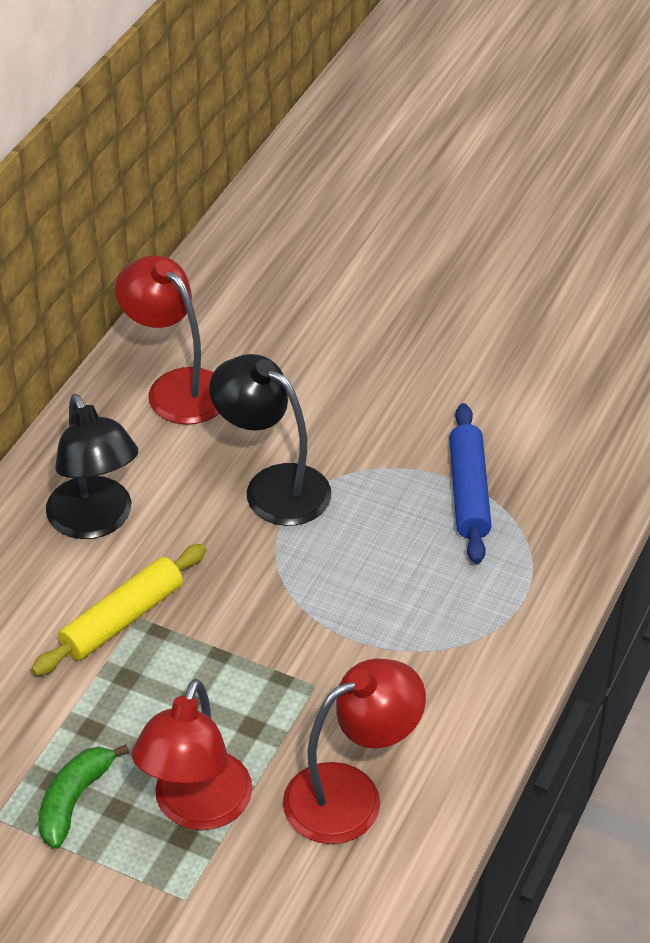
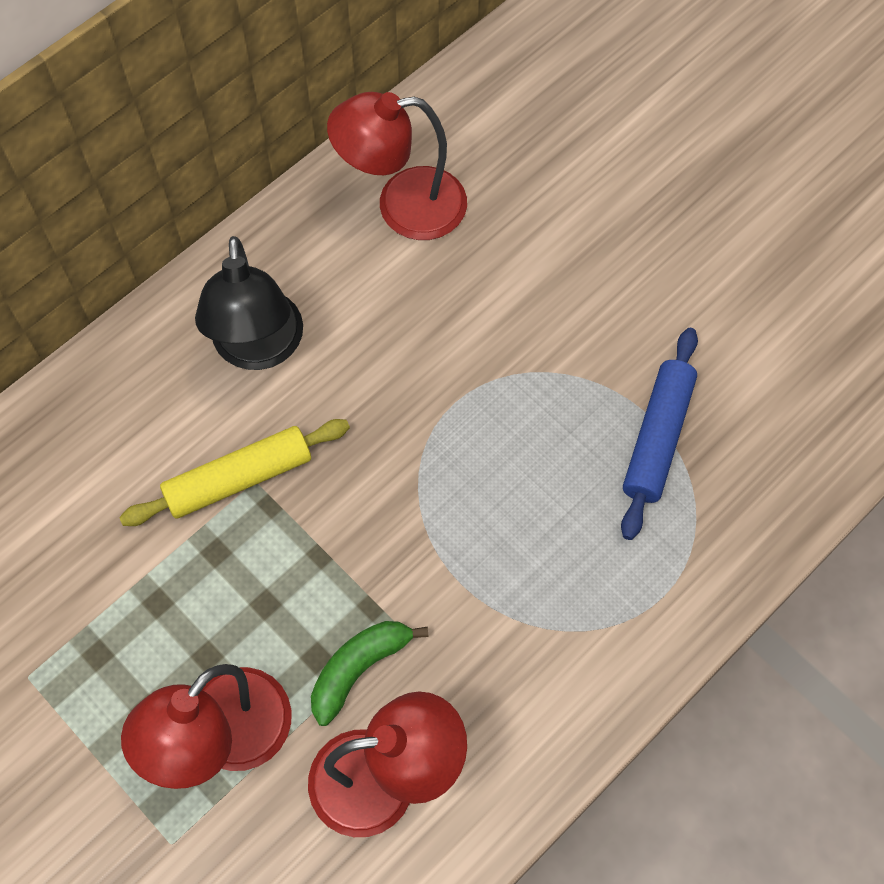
camera: 20 degrees right, 20 degrees up
(74, 800) = (109, 684): green banana -> green banana (359, 668)
(177, 387) = (403, 206): red lamp -> red lamp turned 75 degrees counterclockwise
(273, 486) = (454, 363): black lamp -> none

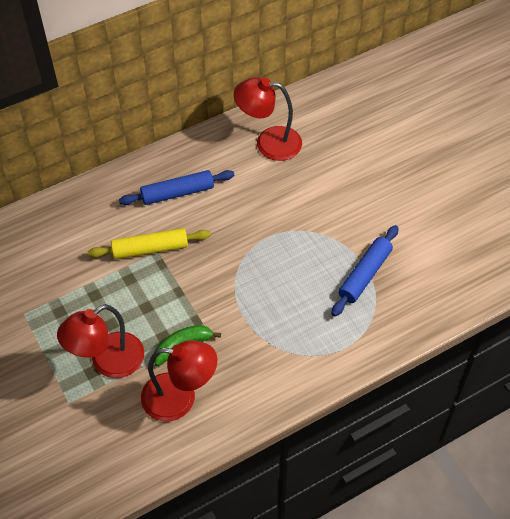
camera: 15 degrees right, 10 degrees down
(258, 349) = (177, 193): black lamp -> blue rolling pin

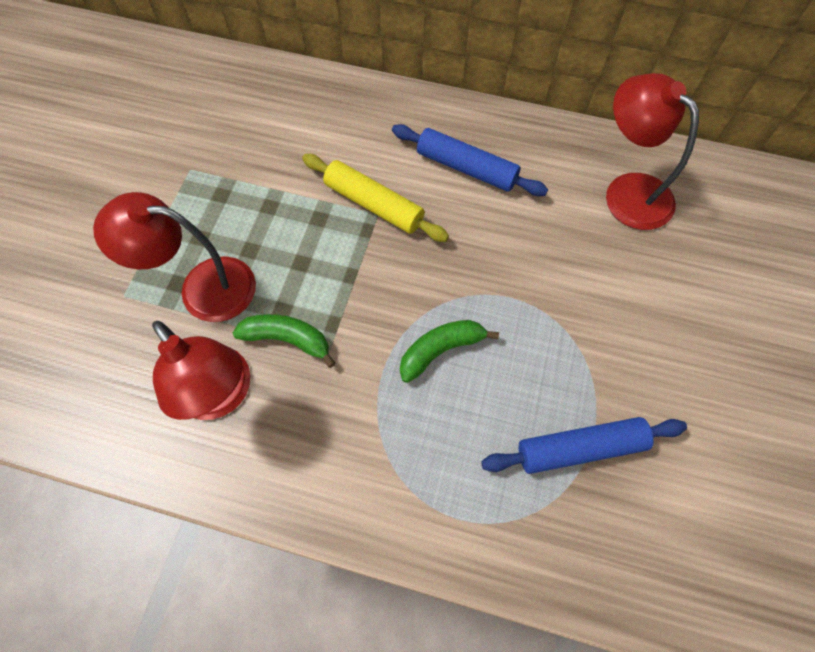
camera: 45 degrees right, 10 degrees up
(261, 287) = (441, 350): none -> green banana

